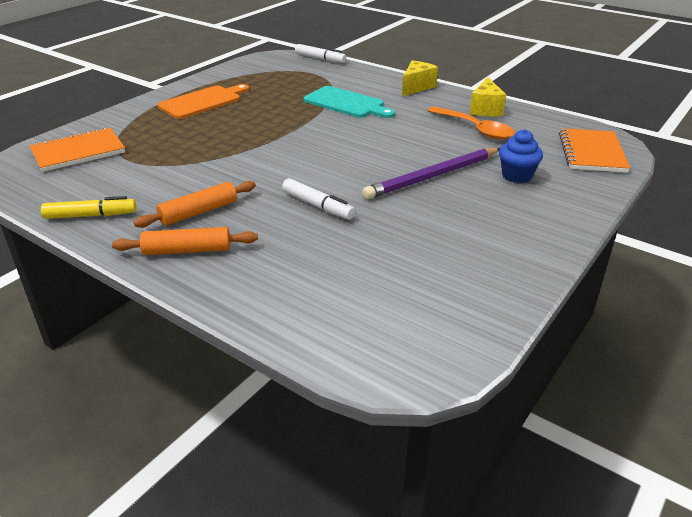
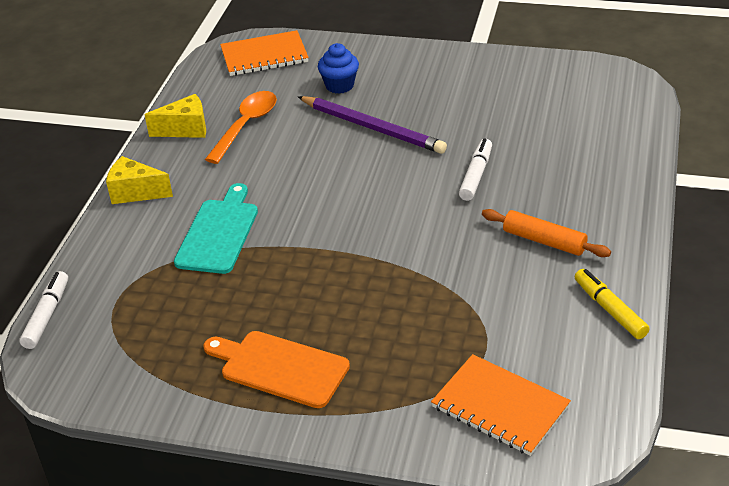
camera: 110 degrees left, 5 degrees up
(187, 250) = (604, 220): orange rolling pin -> none

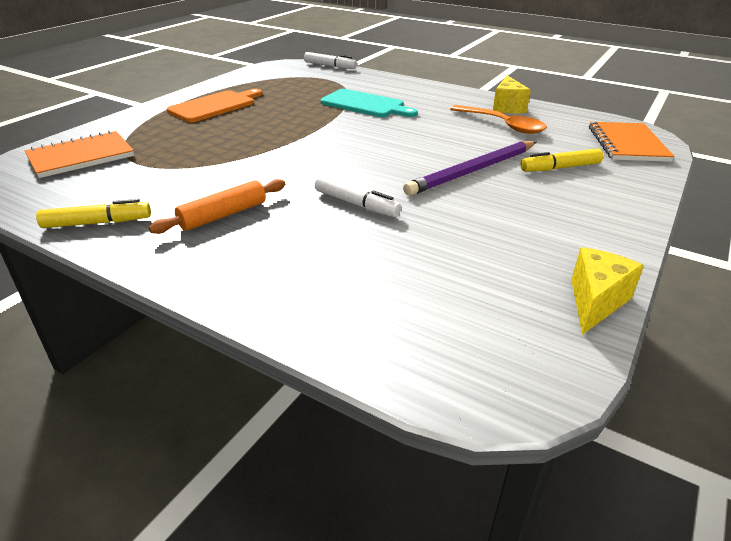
camera: 105 degrees right, 5 degrees down
(135, 192) = (432, 89): yellow cheese -> yellow cheese (595, 302)
(339, 85) = (560, 168): blue cupcake -> yellow marker

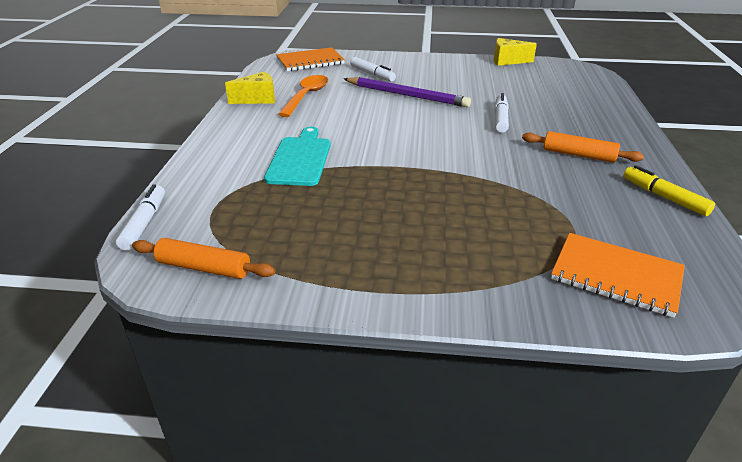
camera: 115 degrees left, 0 degrees up
(215, 106) = (386, 254): orange cutting board -> none
(269, 72) = (204, 268): none -> orange rolling pin
(560, 168) = (372, 74): yellow marker -> white marker

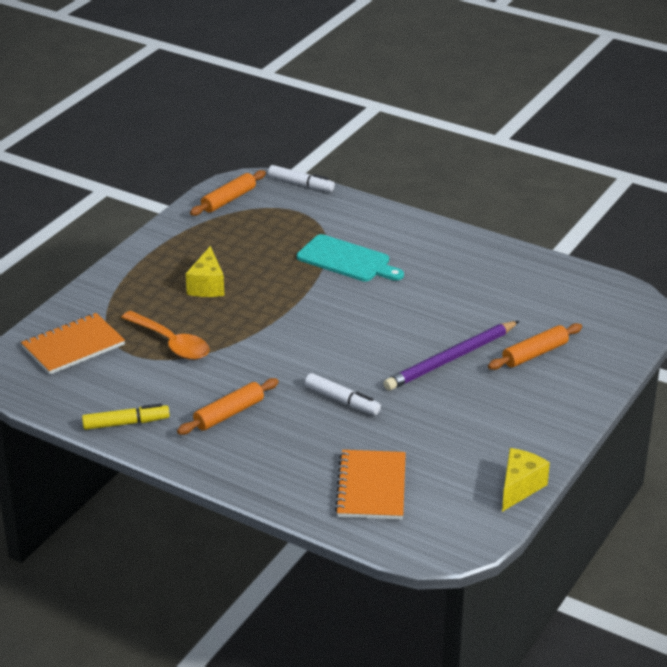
camera: 115 degrees right, 0 degrees up
(258, 99) = (504, 262): yellow cheese -> yellow cheese (207, 286)
(306, 96) = (493, 292): orange spoon -> orange spoon (171, 343)
(310, 61) = (613, 319): orange notebook -> orange notebook (371, 487)
(372, 74) = (535, 354): white marker -> orange rolling pin

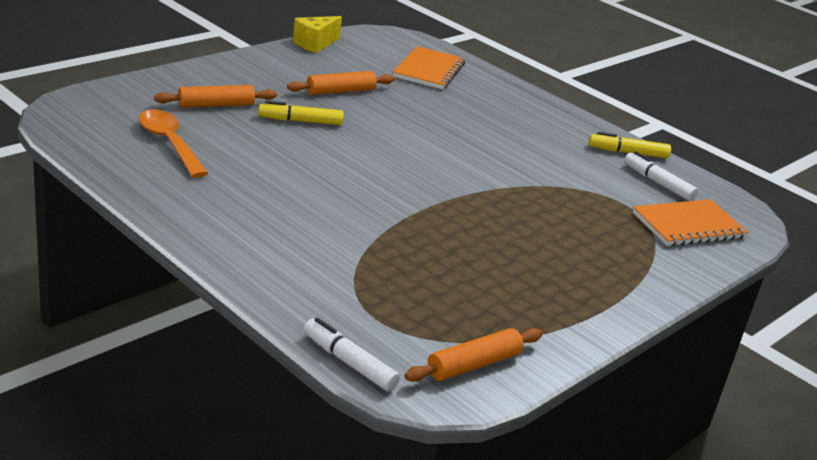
camera: 170 degrees left, 5 degrees down
(171, 343) = (581, 202): orange spoon -> orange spoon (169, 143)
(207, 286) = (531, 249): yellow cheese -> none
(229, 414) = (532, 136): orange rolling pin -> orange rolling pin (340, 91)
(342, 400) = (424, 120): white marker -> white marker (658, 183)
(347, 260) = (346, 234): turquoise cutting board -> none
(451, 359) = (300, 121): purple pencil -> yellow marker

